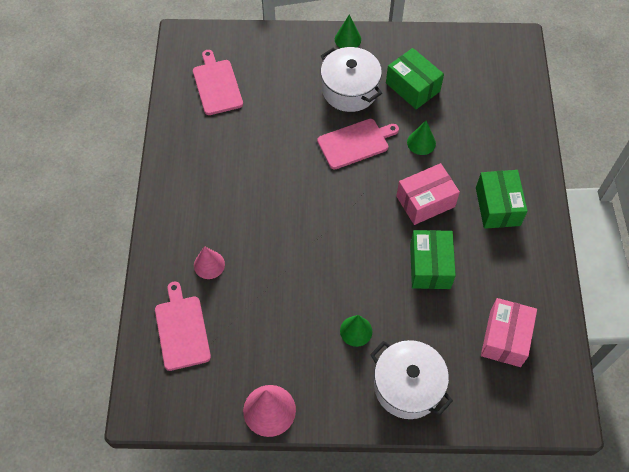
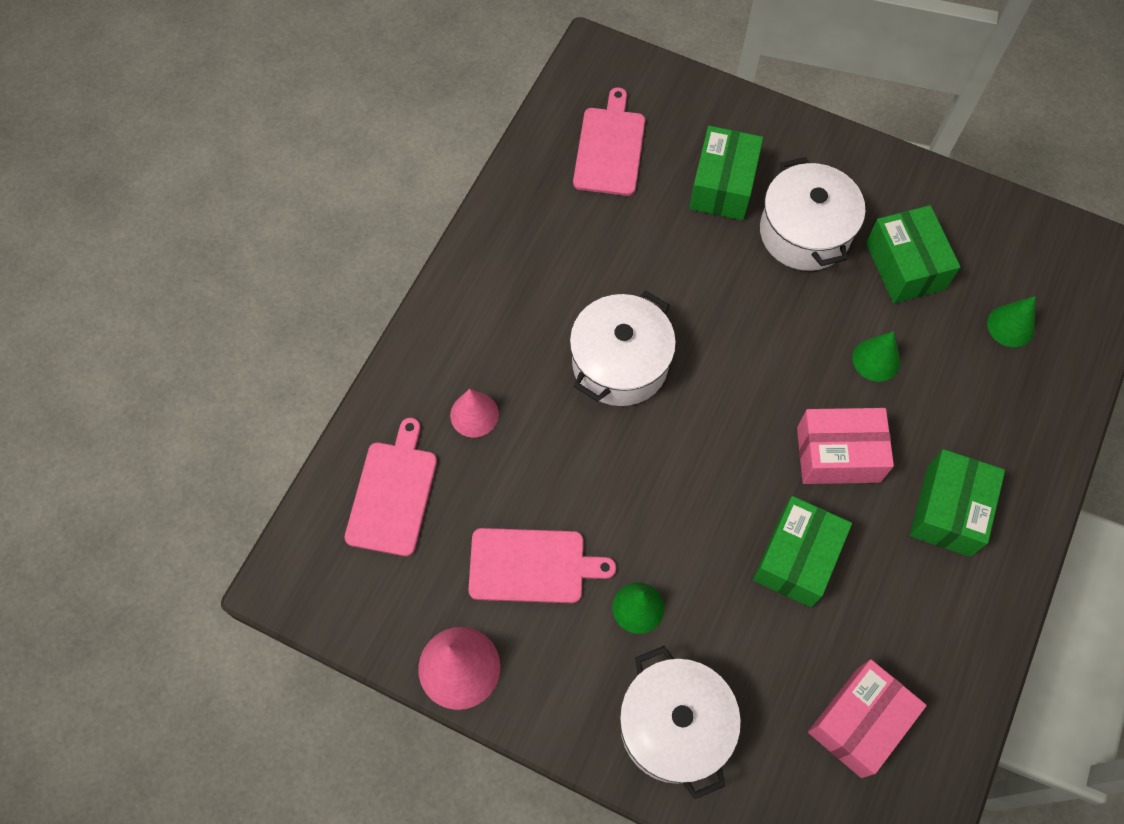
camera: 25 degrees right, 5 degrees up
(280, 201) = (620, 363): none -> white pot
(292, 82) = (722, 186): none -> green box
(347, 39) = (839, 151): green cone -> green cone (1010, 326)
(355, 143) = (774, 319): pink cutting board -> pink cutting board (532, 566)

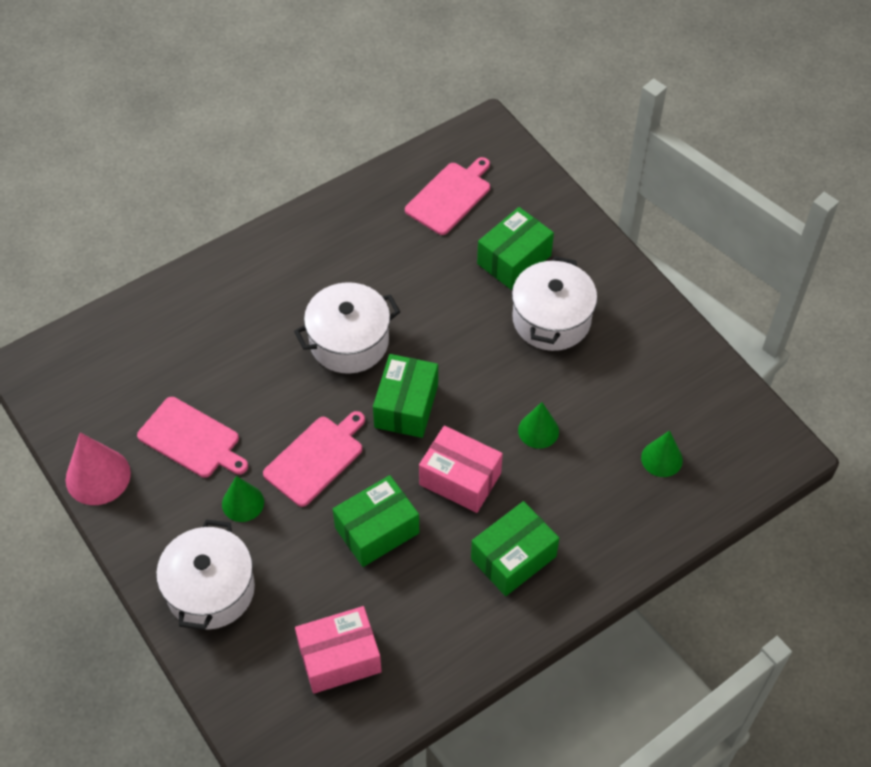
camera: 30 degrees right, 10 degrees down
(393, 493) = (135, 347): pink cutting board -> pink cutting board (316, 458)
(474, 414) = (224, 325): pink cone -> none
(905, 266) = (611, 378): green box -> green box (406, 406)

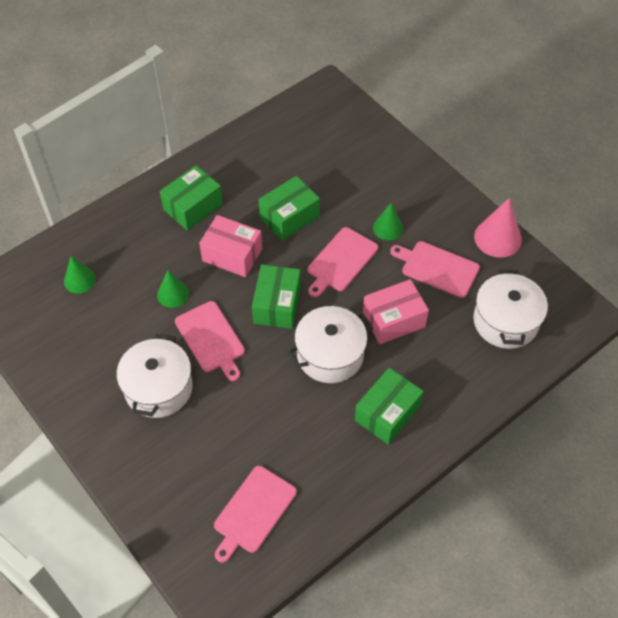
camera: 175 degrees right, 0 degrees up
(210, 590) = (396, 174): white pot -> white pot (505, 321)
(339, 658) = (304, 144): pink box -> pink box (394, 320)
(490, 370) = (211, 339): none -> pink cutting board
(514, 259) = (190, 445): green box -> green box (387, 413)

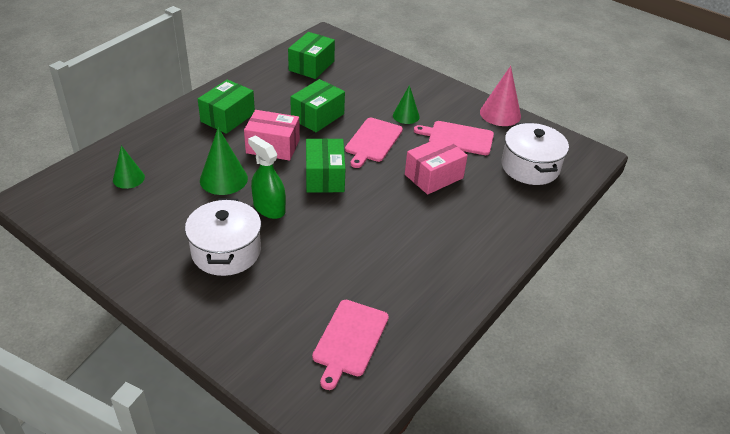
camera: 15 degrees left, 15 degrees down
(173, 294) = (223, 179): green cone -> green cone, size x1.55
(211, 339) = (269, 208): pink cutting board -> green spray bottle
(330, 355) = (385, 207): white pot -> none
(387, 413) = (453, 244): green box -> green box (311, 66)

